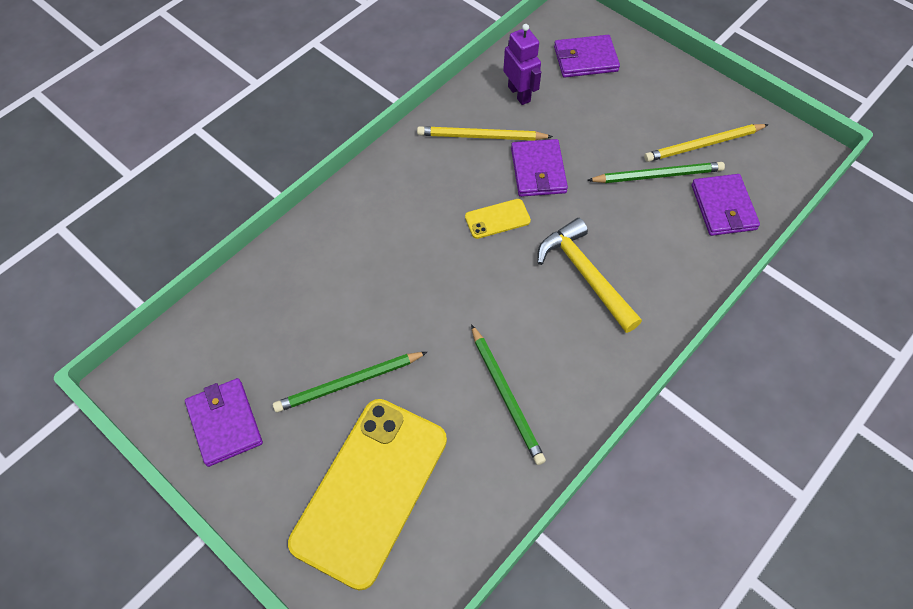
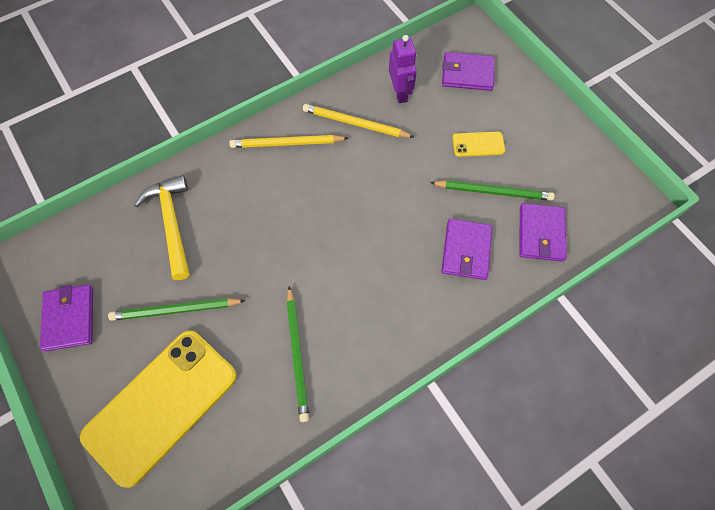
camera: 15 degrees right, 5 degrees up
(497, 219) = (343, 199): yellow phone -> yellow phone (478, 144)
(538, 171) = (392, 164): purple wallet -> purple wallet (466, 251)
(585, 274) = (399, 265): yellow hammer -> yellow hammer (171, 223)
(703, 145) = (543, 173): yellow pencil -> yellow pencil (287, 143)

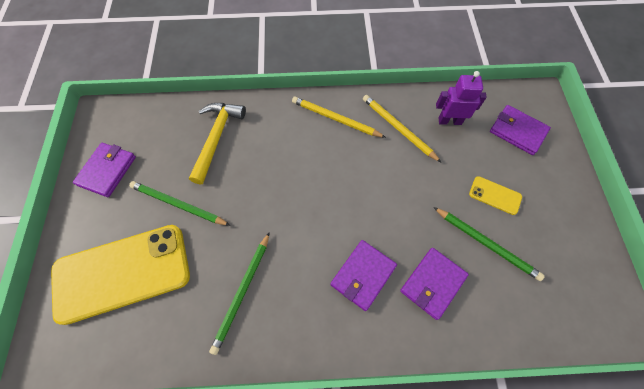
camera: 30 degrees right, 0 degrees up
(400, 93) = (449, 121): purple robot -> purple robot turned 105 degrees counterclockwise
(541, 234) = (511, 306): purple wallet -> purple wallet (363, 275)

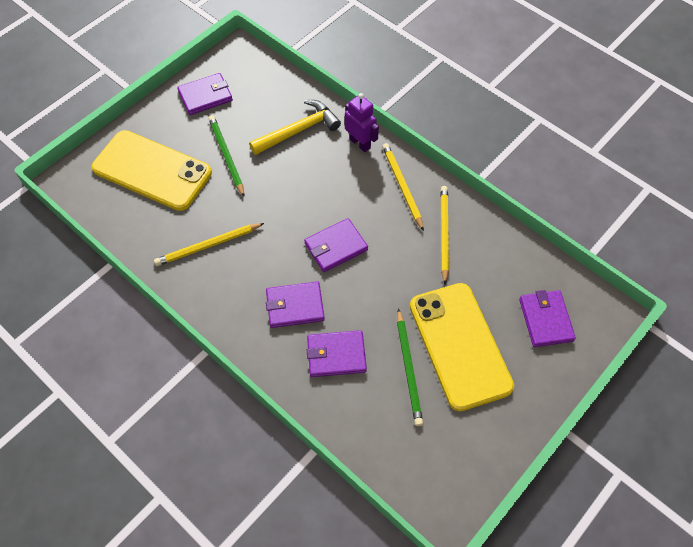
camera: 45 degrees right, 5 degrees down
(242, 292) = (208, 246): green pencil -> yellow pencil
(340, 201) = (335, 247): none -> purple wallet
(449, 121) = (495, 263): purple robot -> purple robot (360, 143)
(495, 195) = (460, 345): yellow phone -> yellow phone, size x2.42

